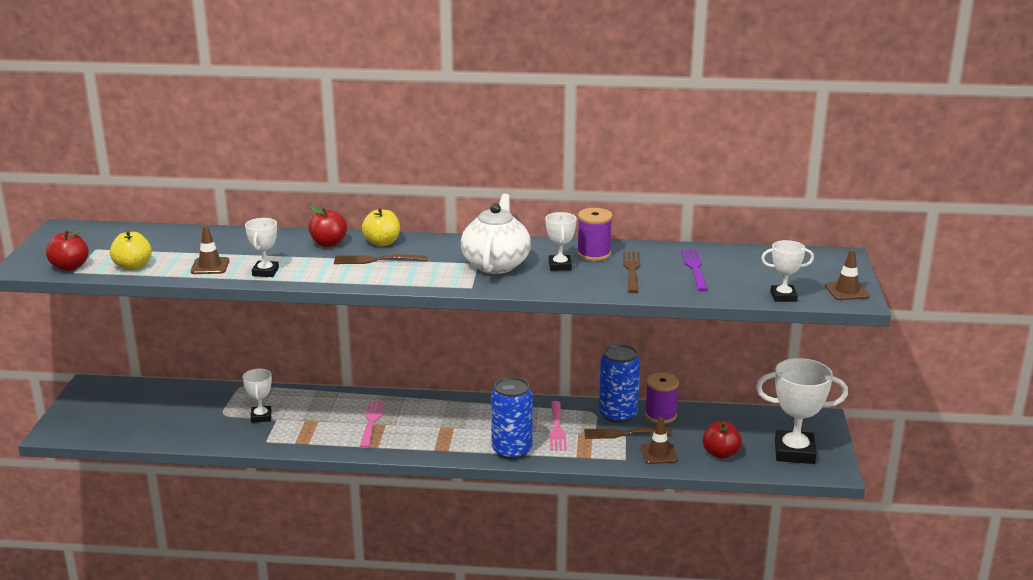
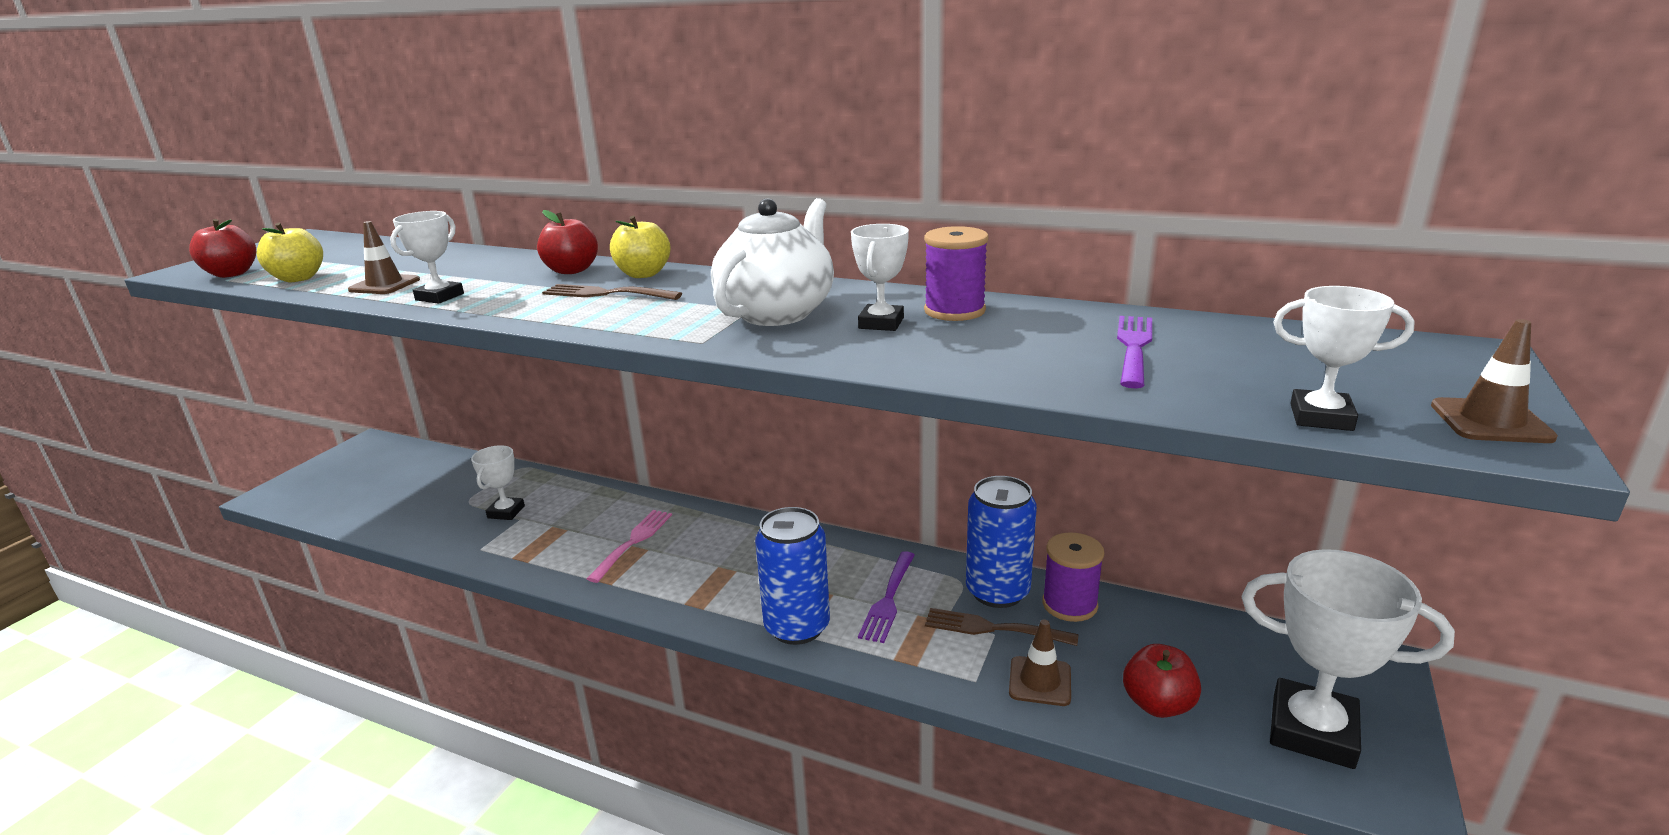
camera: 20 degrees right, 0 degrees up
(557, 428) = (888, 599): pink fork -> purple fork
(632, 270) = (1007, 340): brown fork -> none

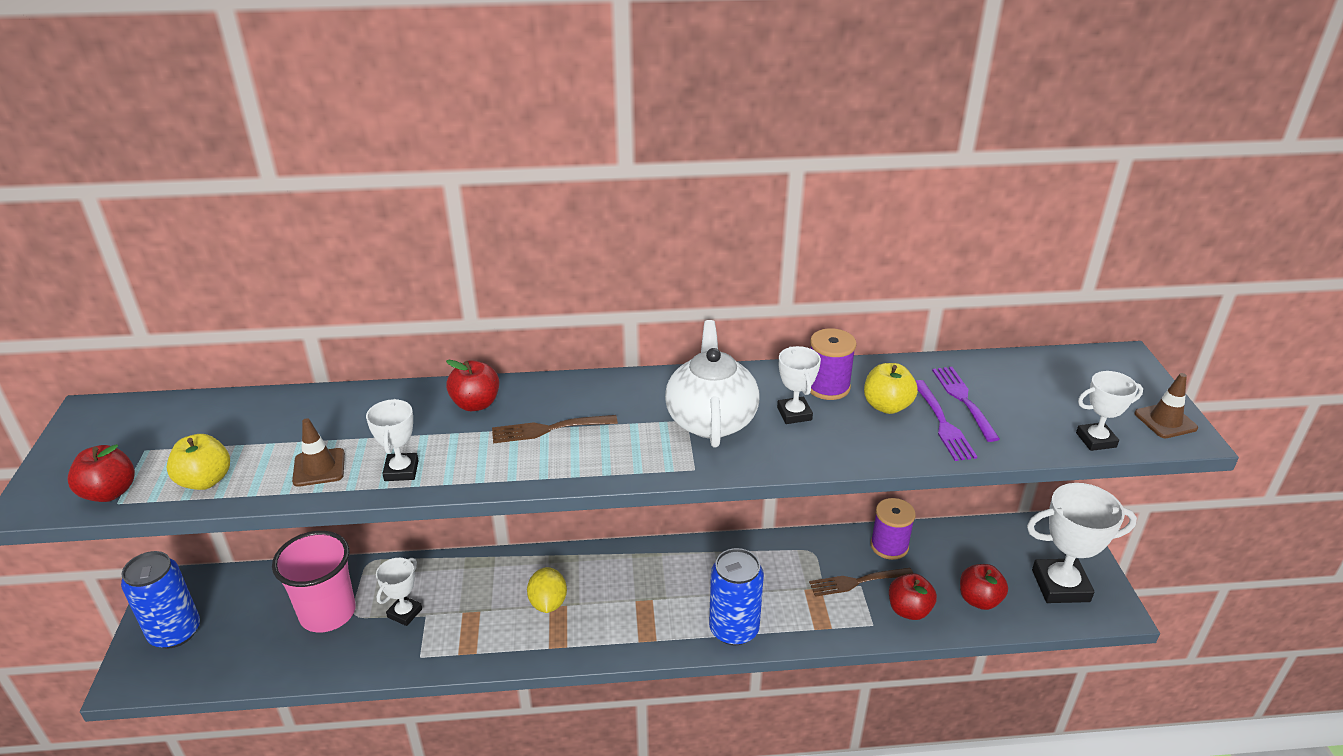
camera: 30 degrees left, 10 degrees up
(450, 494) = (328, 613): none -> pink cup
(506, 512) = (405, 613): white trophy -> white trophy turned 45 degrees clockwise
(633, 542) = (548, 603): pink fork -> yellow lemon
(643, 274) = (547, 395): yellow apple -> yellow apple (887, 406)
(888, 599) = (776, 584): purple fork -> purple fork (942, 423)
(997, 592) = (840, 552): blue can -> blue can (175, 632)
(1040, 681) = (909, 610): brown traffic cone -> red apple

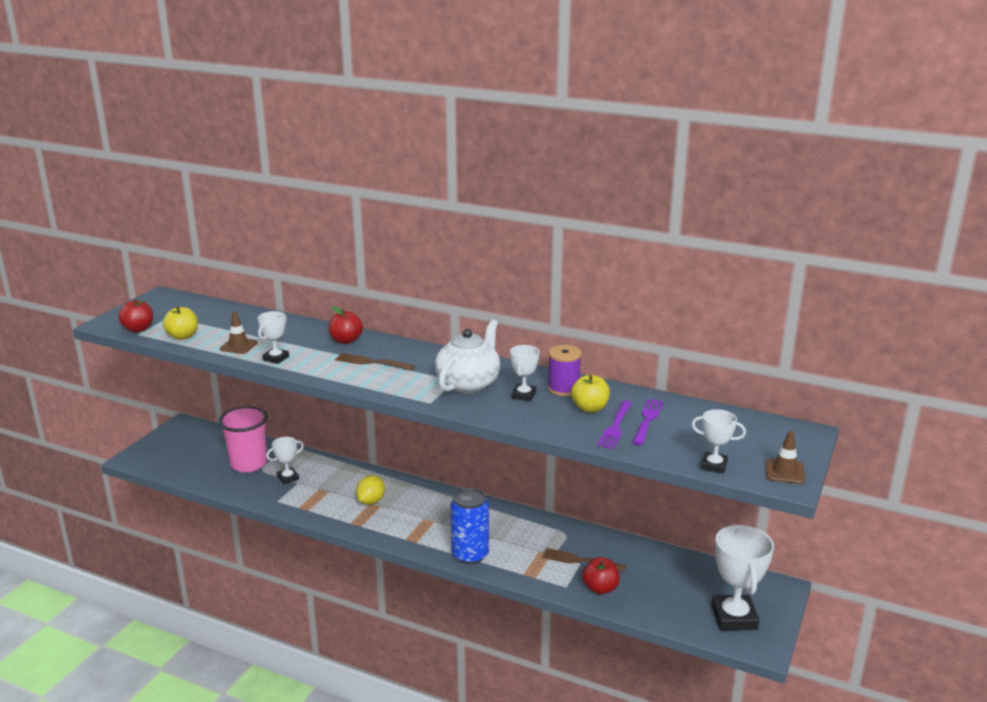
camera: 30 degrees right, 10 degrees down
(175, 632) = (169, 446): blue can -> none
(889, 546) = (625, 549): purple spool -> none
(979, 600) = (659, 602): red apple -> none
(1060, 586) = (734, 617): white trophy -> white trophy turned 60 degrees clockwise

